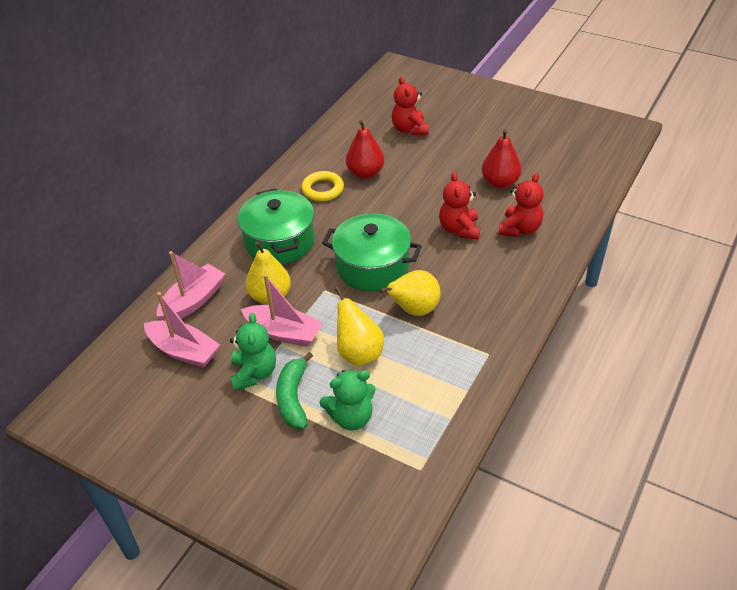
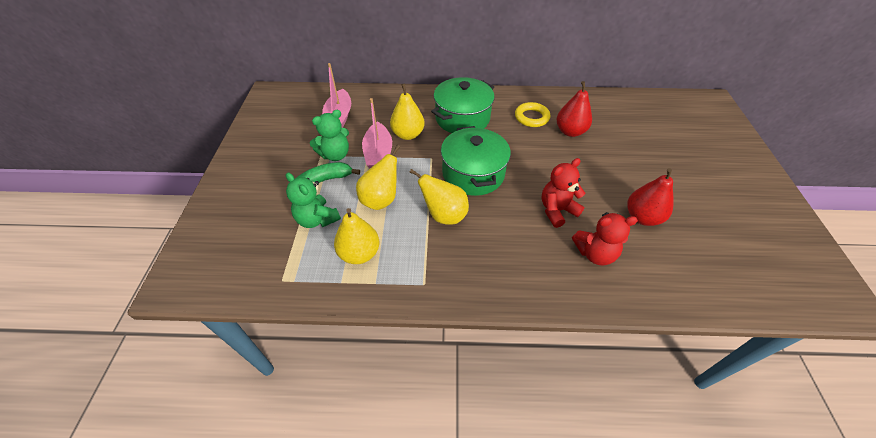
camera: 60 degrees right, 5 degrees up
(193, 301) = (382, 104): pink boat -> none
(409, 129) = (646, 136): red teddy bear -> none
(423, 393) = (359, 253): none -> yellow pear

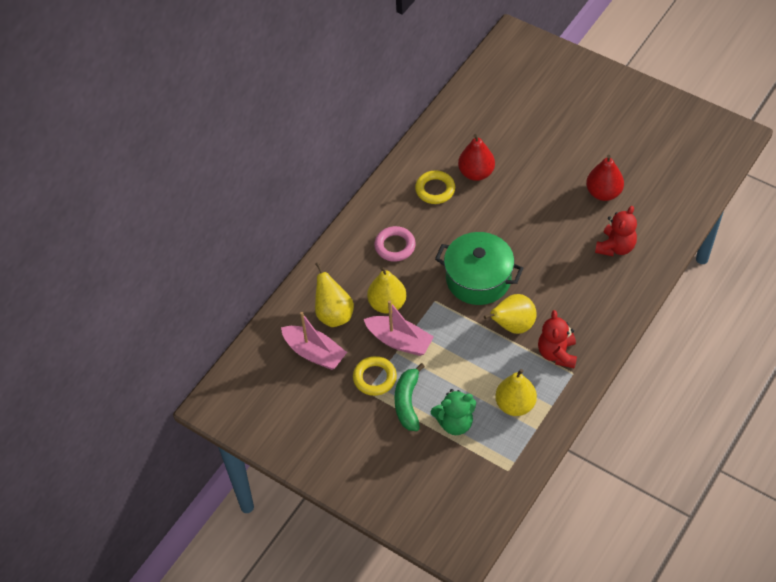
camera: 55 degrees left, 5 degrees up
(335, 155) = (374, 378): green teddy bear -> yellow ring
(381, 200) = (463, 364): yellow pear -> yellow pear (334, 314)
(462, 118) = (395, 246): green pot -> pink ring
(557, 210) = (560, 244): red teddy bear -> red teddy bear (557, 353)

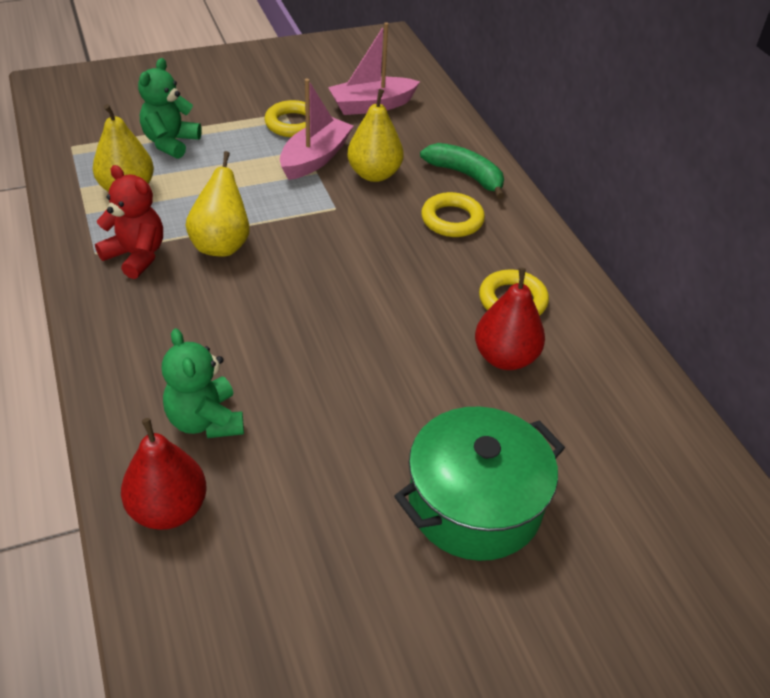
camera: 120 degrees right, 10 degrees down
(334, 314) = (405, 136): yellow pear -> none
(395, 246) = (452, 220): pink ring -> yellow ring
(399, 341) = (315, 158): pink boat -> pink boat turned 150 degrees clockwise
(407, 402) = (237, 128): green banana -> green banana (466, 175)
(478, 279) = (323, 256): green pot -> green pot (475, 504)
(603, 193) = (316, 481): red pear -> red pear (168, 509)
(615, 247) = (205, 420): red teddy bear -> green teddy bear

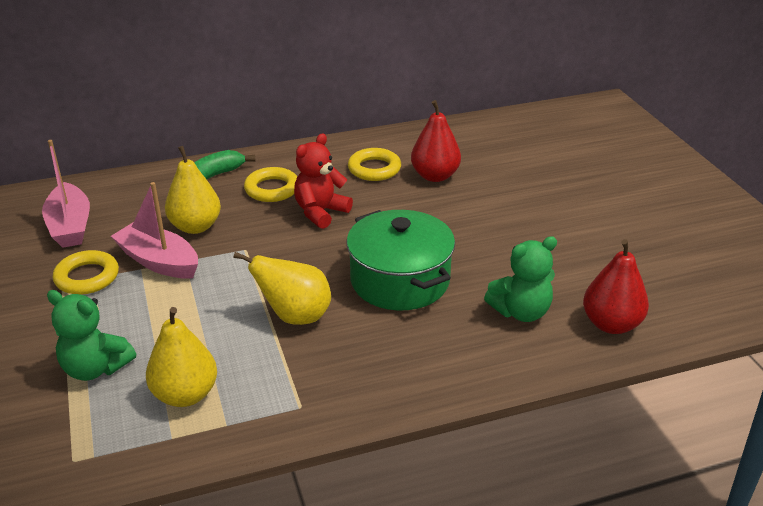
camera: 85 degrees left, 10 degrees down
(136, 256) = (308, 374): red teddy bear -> red teddy bear (320, 212)
(475, 504) = (567, 195): green pot -> green pot (400, 280)

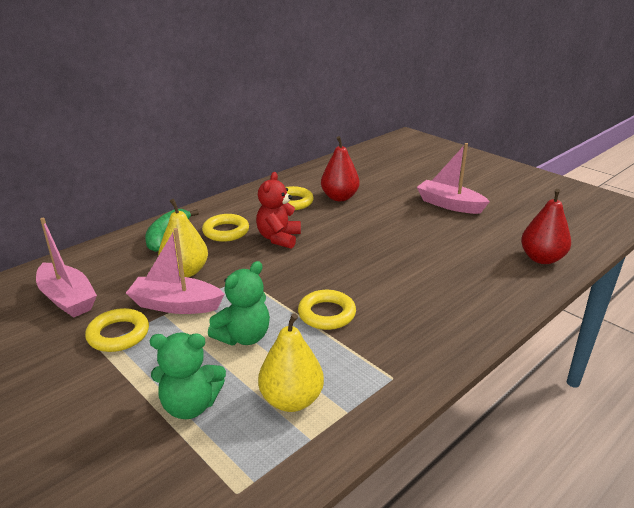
camera: 25 degrees left, 5 degrees down
(295, 316) = (326, 314): yellow pear -> yellow ring
(400, 280) = (380, 268): green pot -> none
(521, 312) = (480, 266): green teddy bear -> green teddy bear (243, 337)
(564, 219) = (449, 205): none -> pink boat

